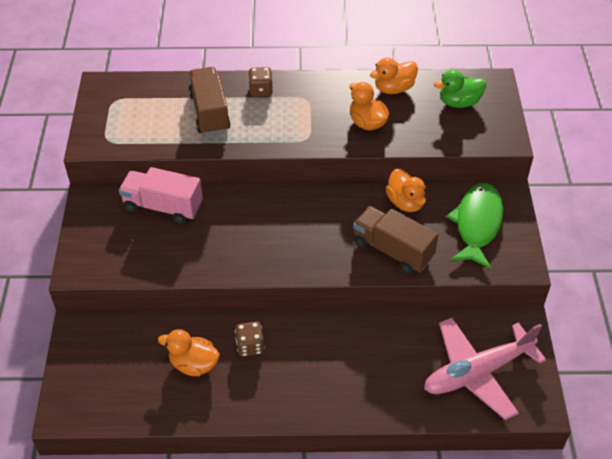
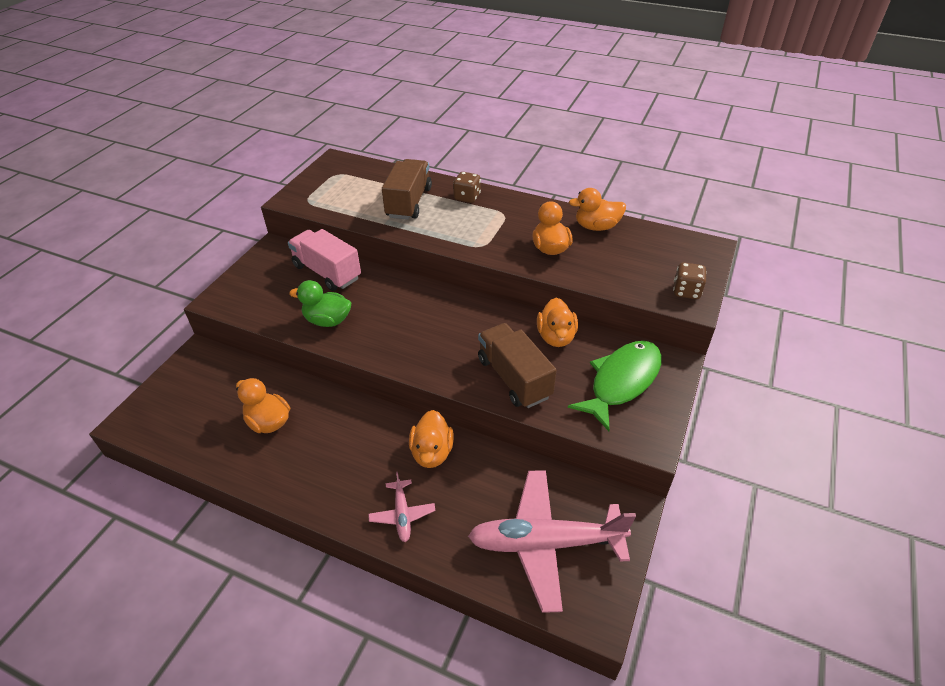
camera: 25 degrees right, 5 degrees down
(250, 346) = (330, 424): brown dice -> brown dice (686, 291)
(350, 337) = (432, 452): none -> orange duck
(358, 394) = (402, 515): none -> pink plane
(459, 102) = (658, 255): green duck -> green duck (327, 320)

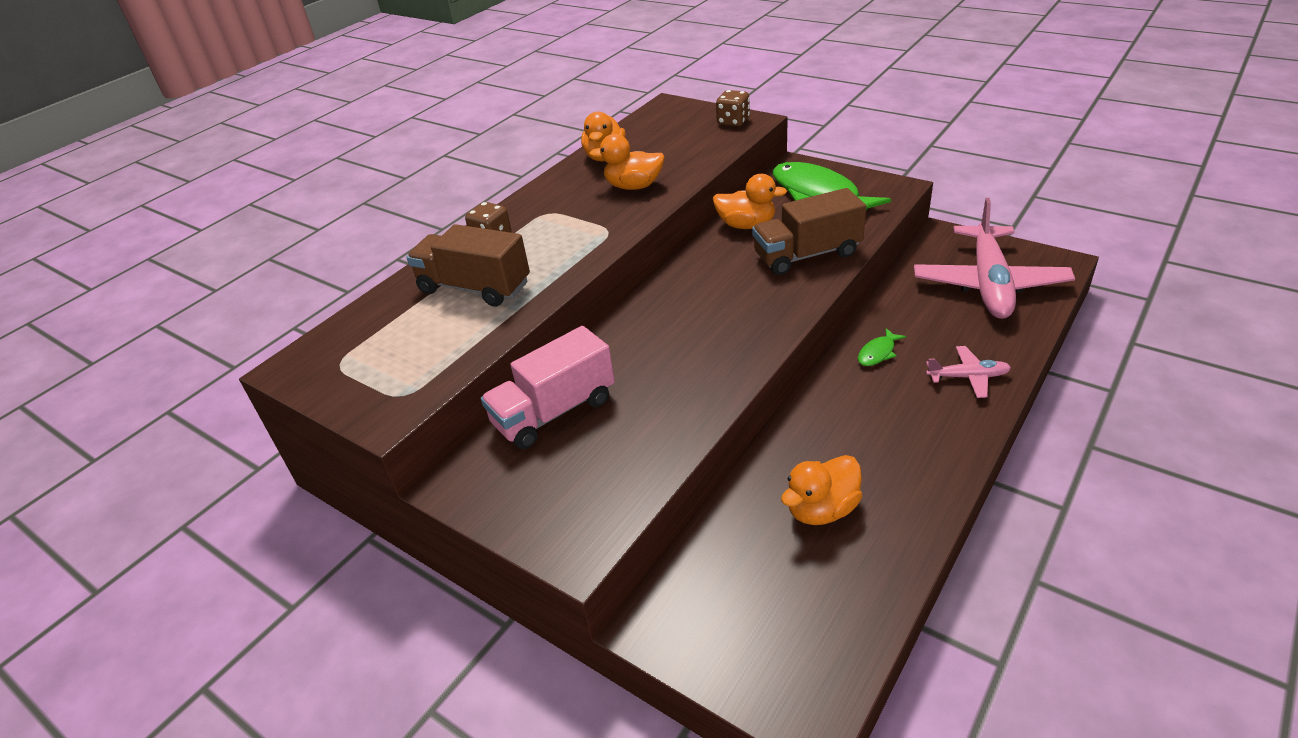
camera: 75 degrees left, 5 degrees down
(327, 320) = (671, 406): green duck -> none
(432, 452) = (878, 353): orange duck -> green fish

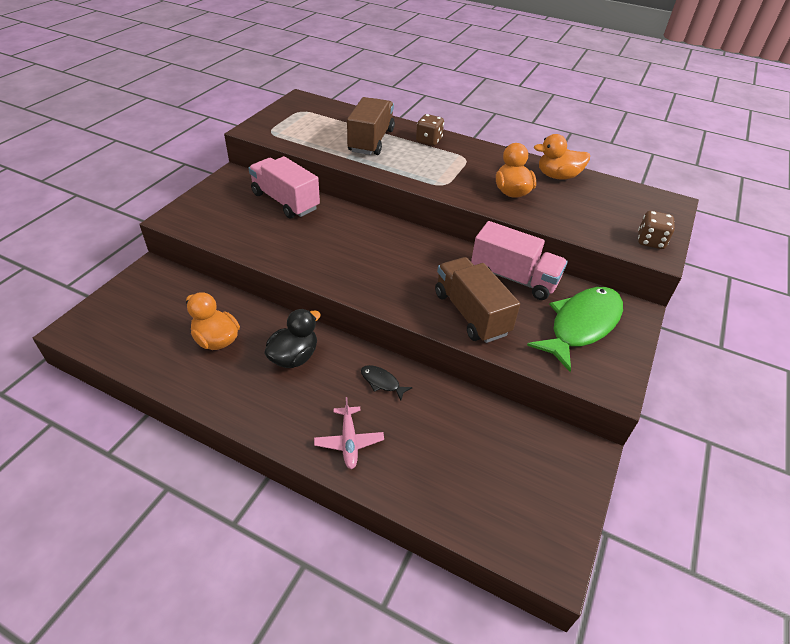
camera: 75 degrees right, 5 degrees up
(746, 225) = (514, 278): orange duck -> pink truck
(846, 427) = (294, 357): none -> black duck
(878, 353) = (382, 382): green fish -> black fish
(989, 284) = (497, 482): pink plane -> none

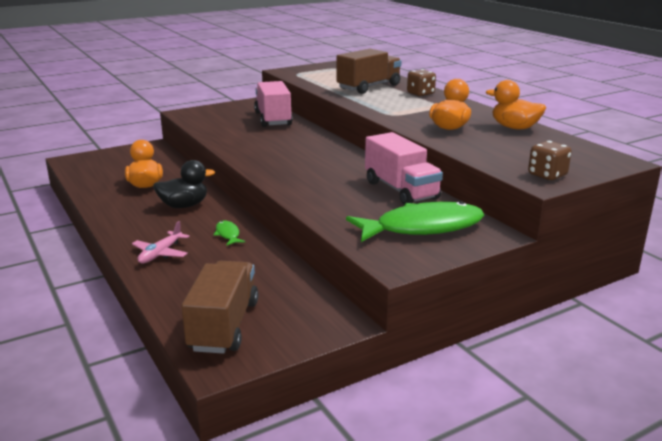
camera: 35 degrees right, 20 degrees down
(382, 382) = (228, 234): black fish -> green fish
(471, 313) = (329, 198): brown truck -> brown truck (224, 325)

